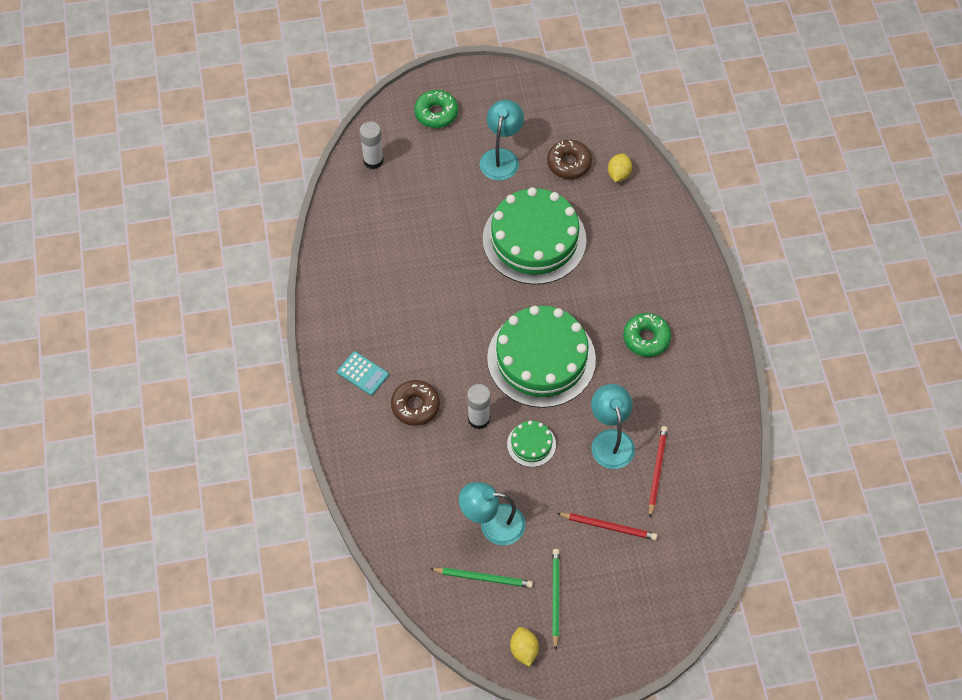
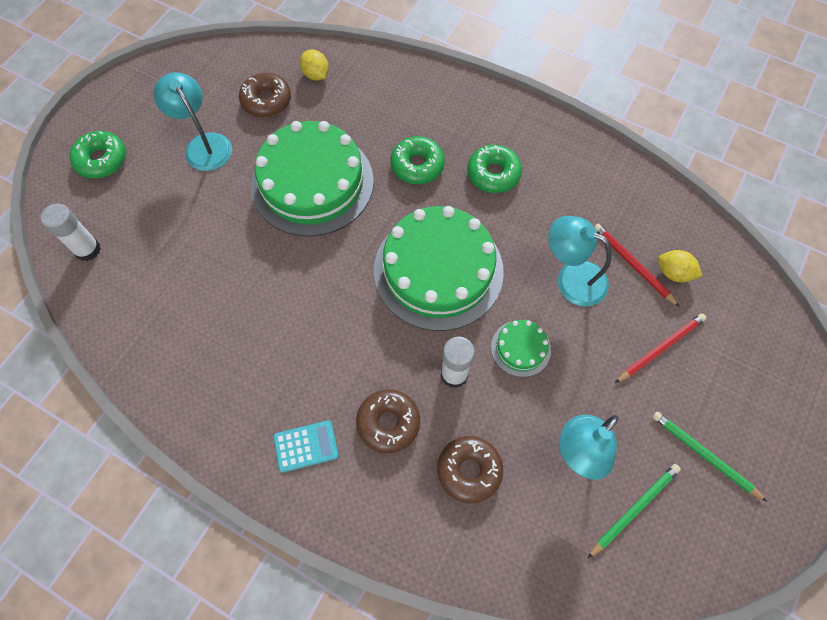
camera: 50 degrees left, 5 degrees up
(426, 470) = (469, 470): none -> brown donut
(524, 650) = (744, 532): yellow lemon -> yellow lemon (673, 273)
(607, 289) = (417, 165): none -> green donut

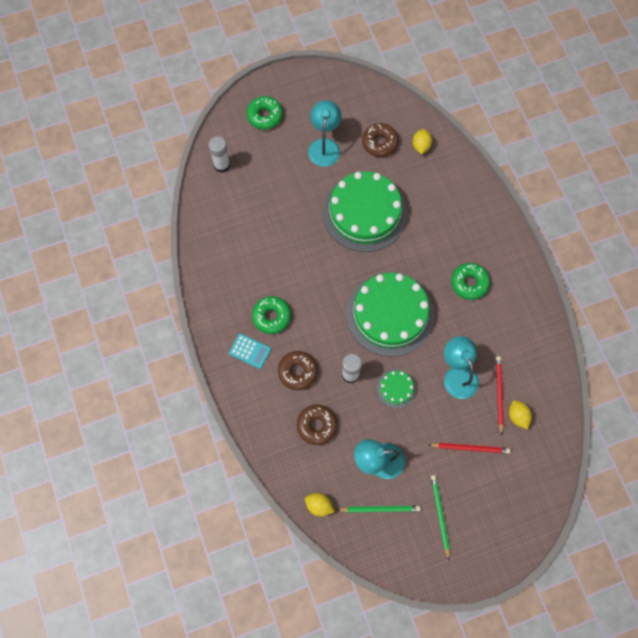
camera: 40 degrees right, 5 degrees up
(417, 165) = (431, 245): green donut -> green donut (271, 317)
(561, 572) = (319, 505): none -> yellow lemon

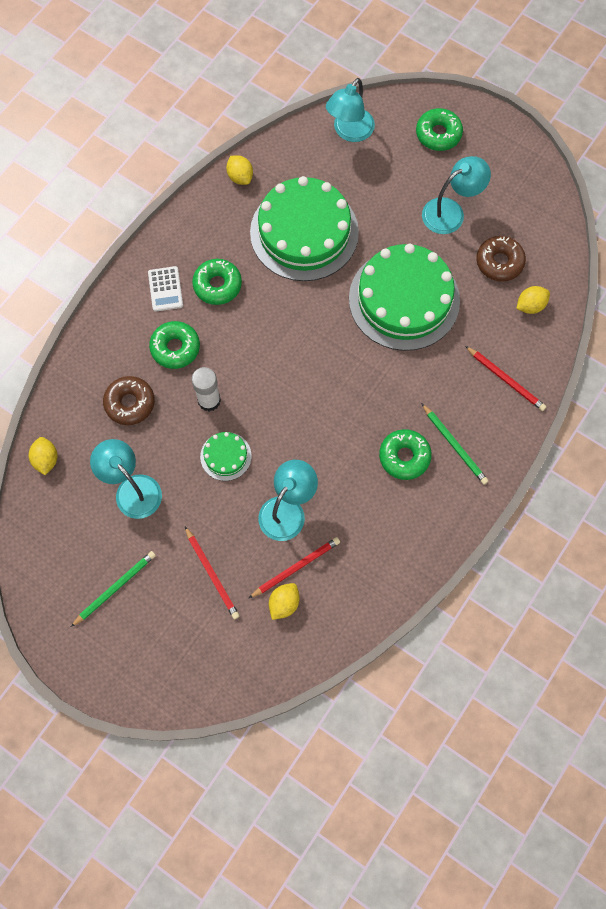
camera: 55 degrees right, 0 degrees up
(202, 252) = (240, 177): none -> yellow lemon
(222, 165) = (349, 132): white glue stick -> turquoise lamp
(250, 351) = (165, 289): turquoise calculator -> white calculator
(297, 372) = (175, 348): brown donut -> green donut
(380, 509) = (82, 522): green pencil -> green pencil (454, 445)
(390, 314) = (306, 397): green cake -> green cake (304, 232)
(459, 192) = (506, 379): none -> red pencil

